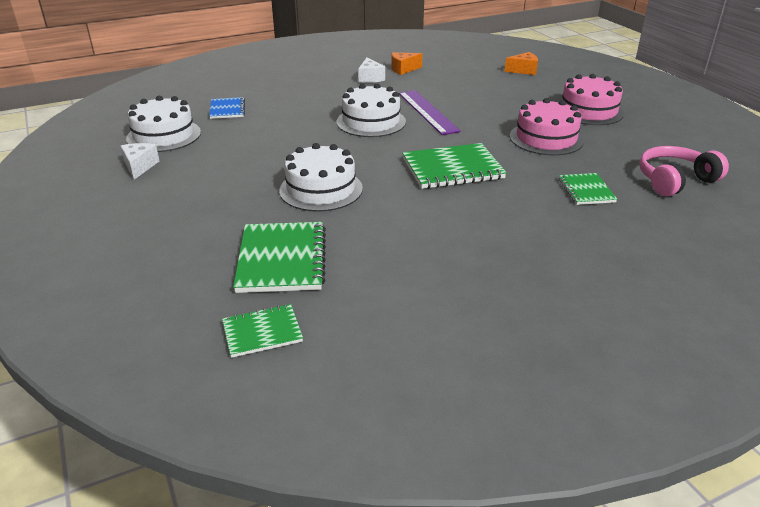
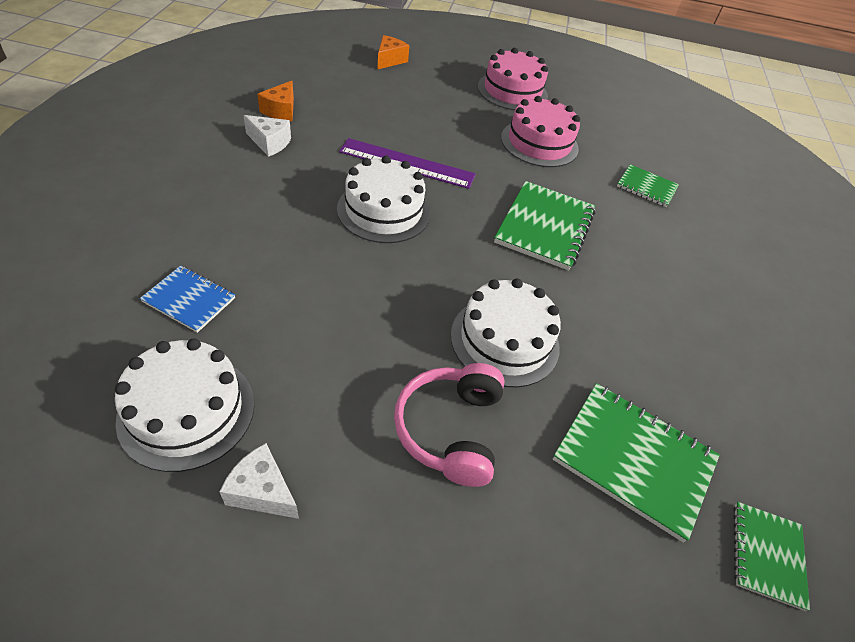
camera: 60 degrees left, 15 degrees up
(675, 180) = (664, 141): pink headphones -> pink headphones (450, 429)

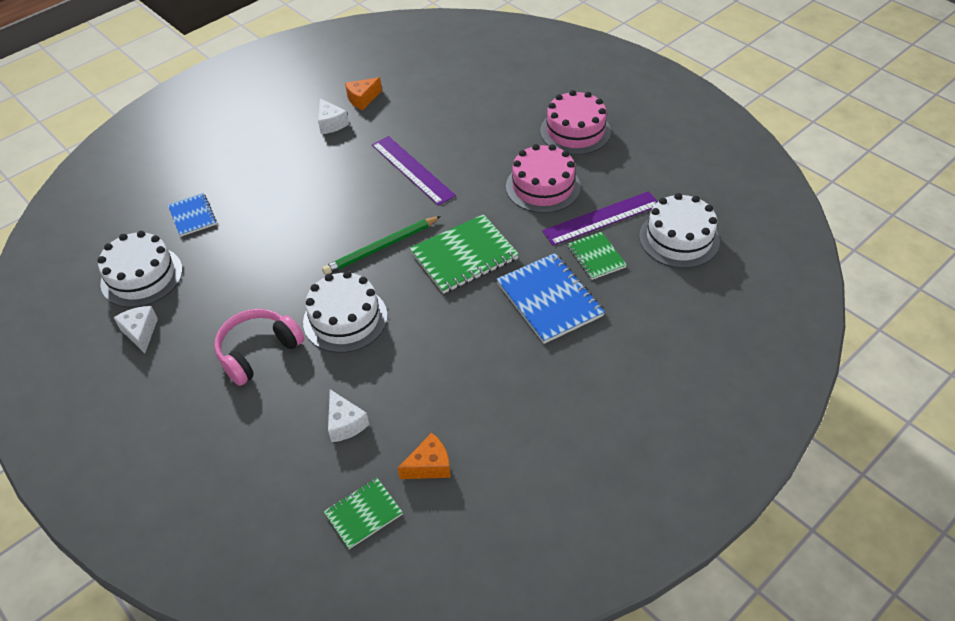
camera: 45 degrees right, 0 degrees up
(383, 211) = (358, 200): white cake -> white cake (679, 238)
(390, 60) = (493, 73): orange cheese -> orange cheese (429, 466)
(459, 249) = (381, 248): none -> green pencil
(613, 154) = (602, 218): none -> purple ruler
(633, 459) = (345, 423): green notebook -> white cheese
(656, 238) = (549, 300): none -> blue notebook

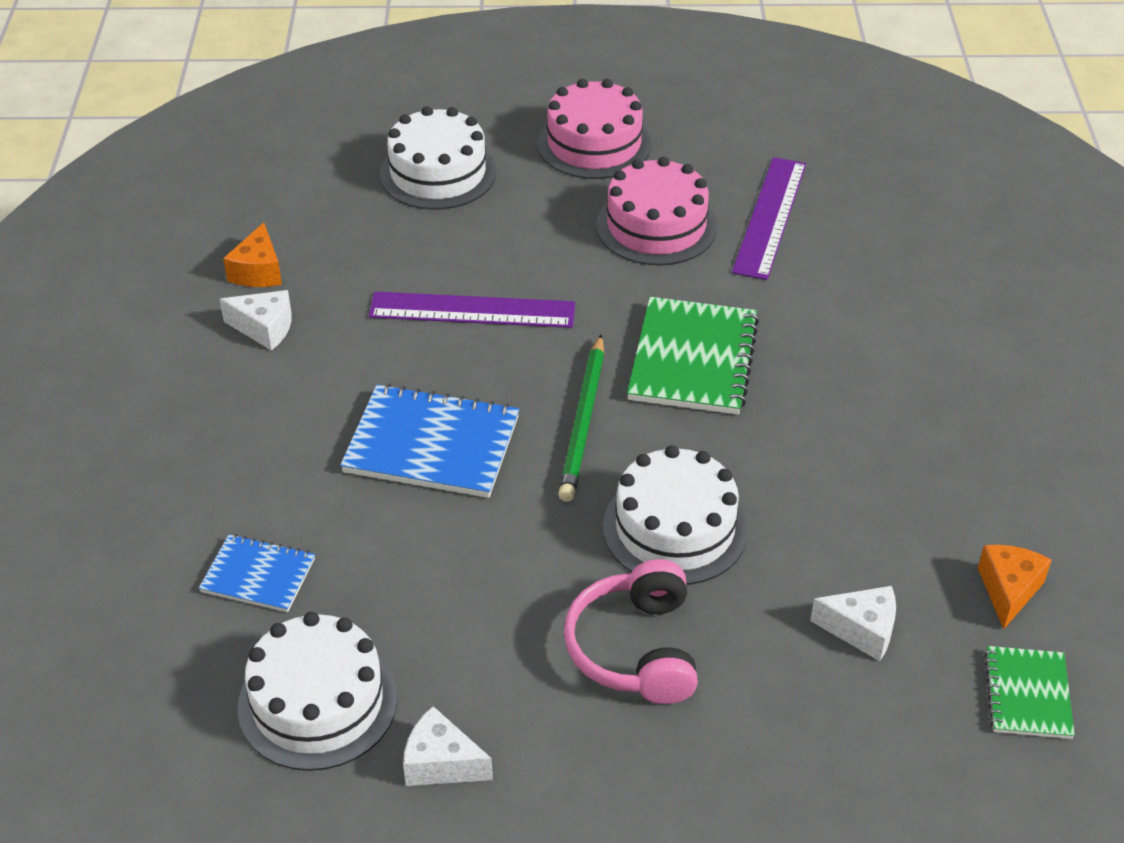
camera: 50 degrees left, 5 degrees down
(549, 300) = (852, 336): blue notebook -> blue notebook (432, 445)
(596, 257) = (827, 259): green notebook -> none
(679, 238) = (874, 185): white cake -> white cake (438, 173)

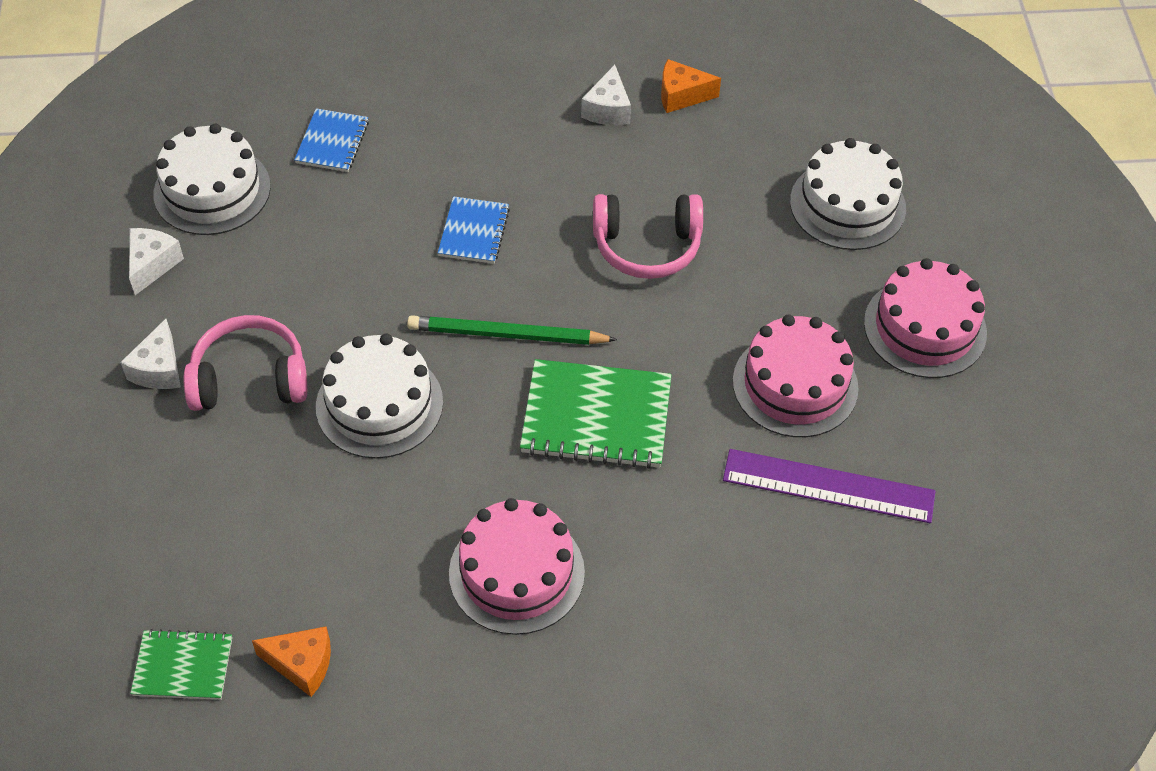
camera: 85 degrees right, 10 degrees up
(432, 445) = (474, 232): blue notebook -> blue notebook, size x0.58
(472, 310) = (647, 246): purple ruler -> pink headphones
(861, 630) = (260, 541): white cheese -> white cheese (159, 369)
(881, 424) = (516, 572): none -> pink cake

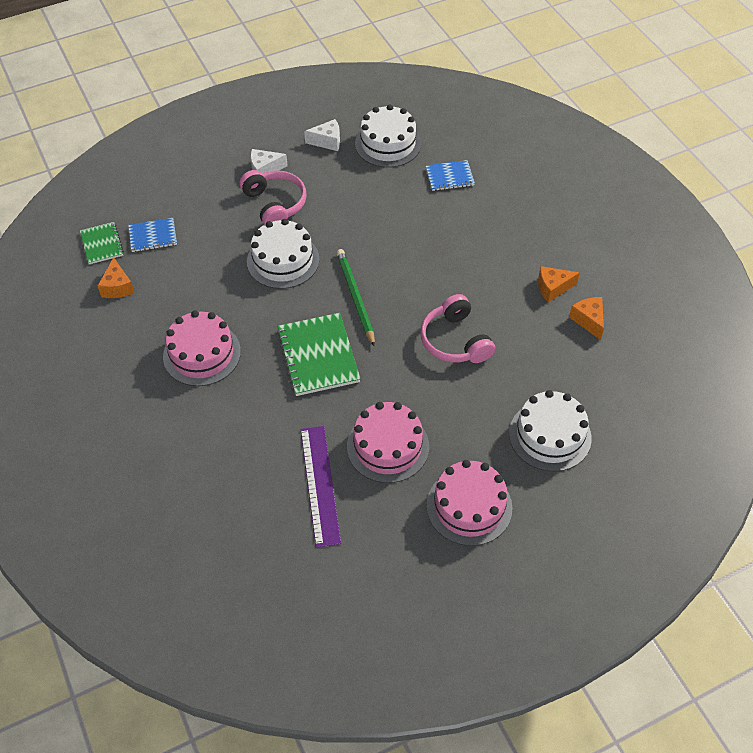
camera: 70 degrees right, 0 degrees up
(474, 232) = (420, 258): blue notebook -> blue notebook (153, 236)
(607, 109) = (553, 288): white cheese -> orange cheese

